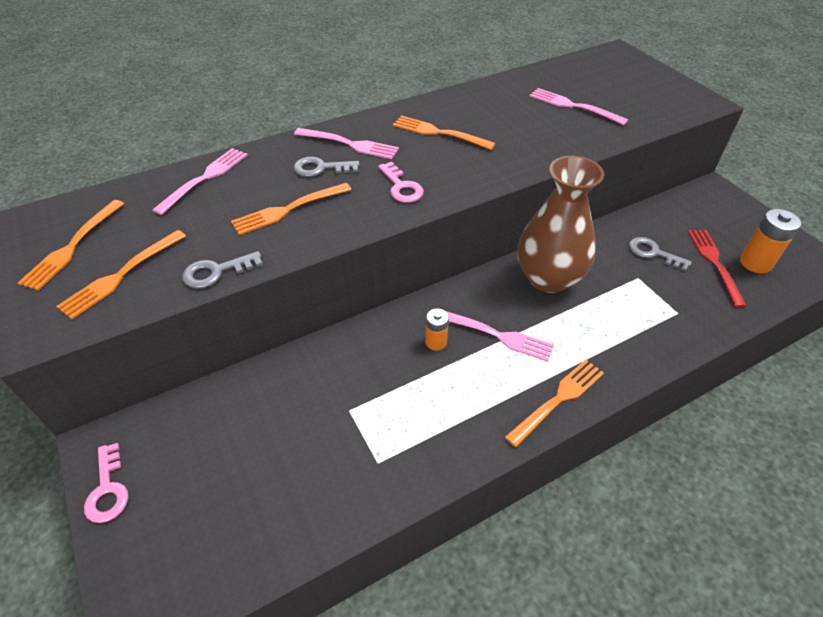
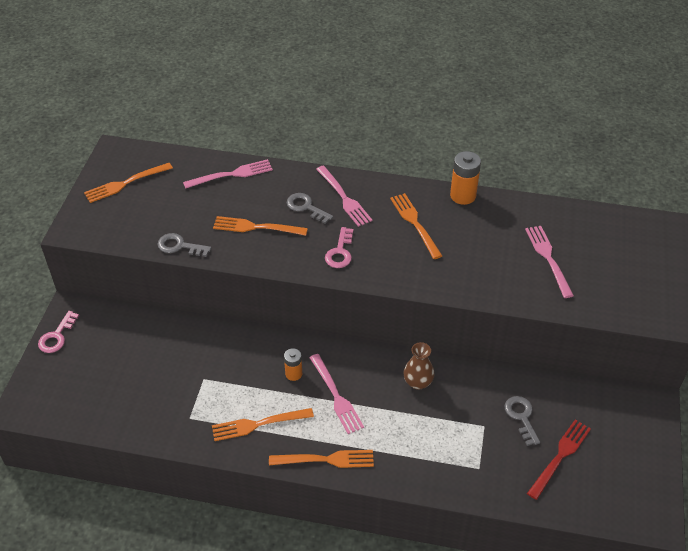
camera: 40 degrees right, 0 degrees up
(121, 275) = (133, 218): orange fork -> orange fork (258, 424)
(548, 278) = (418, 382): brown vase -> brown vase, size x0.48
(755, 263) = (595, 479): orange battery -> orange battery (463, 196)

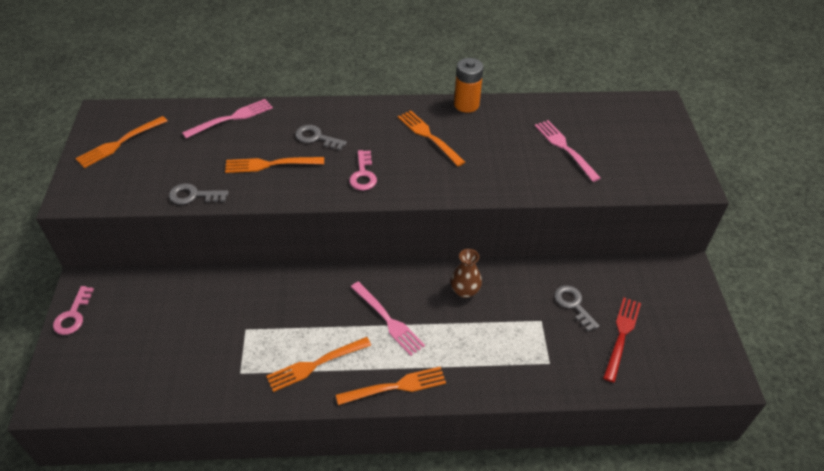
camera: 15 degrees left, 0 degrees up
(293, 374) = (339, 306): orange battery -> none
(344, 198) = (352, 123): pink fork -> none

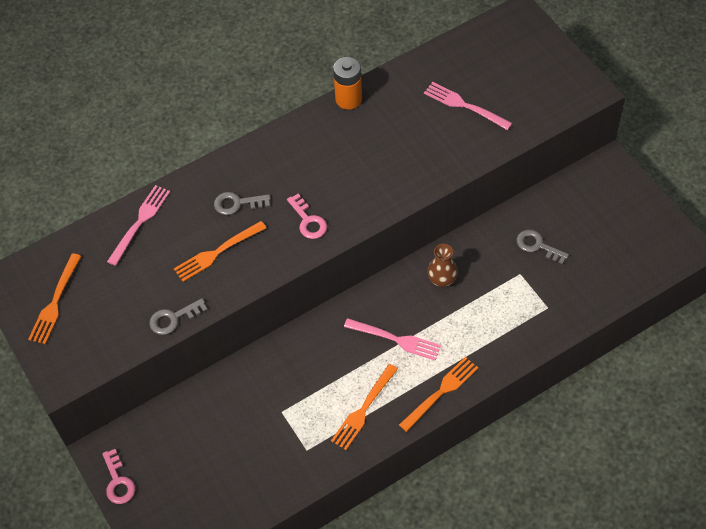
camera: 25 degrees left, 10 degrees up
(429, 136) = (338, 151): orange fork -> none
(621, 335) = (590, 254): red fork -> none

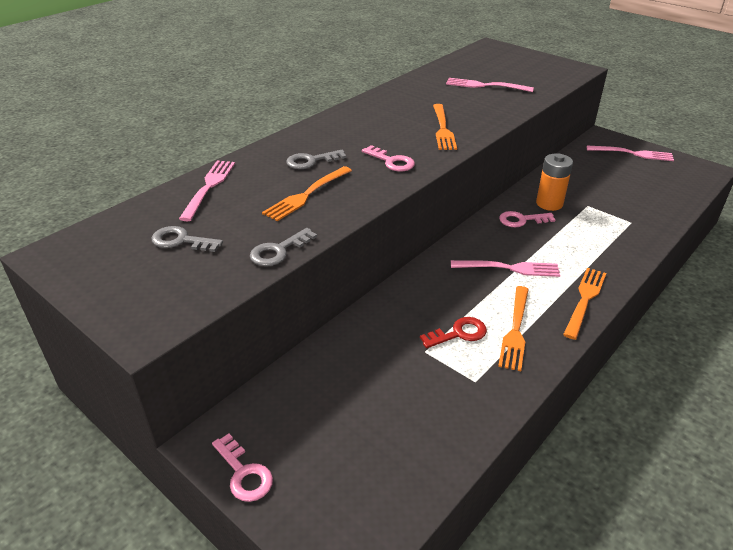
camera: 20 degrees left, 20 degrees down
(55, 302) = (120, 262): orange fork -> orange fork (443, 129)
(316, 401) = (459, 333): none -> red key
(348, 99) = (382, 94): orange battery -> orange battery (549, 203)
(442, 279) = (521, 220): brown vase -> pink key
(537, 246) = (587, 187): grey key -> grey key (181, 241)
(623, 202) = (633, 153): none -> pink fork

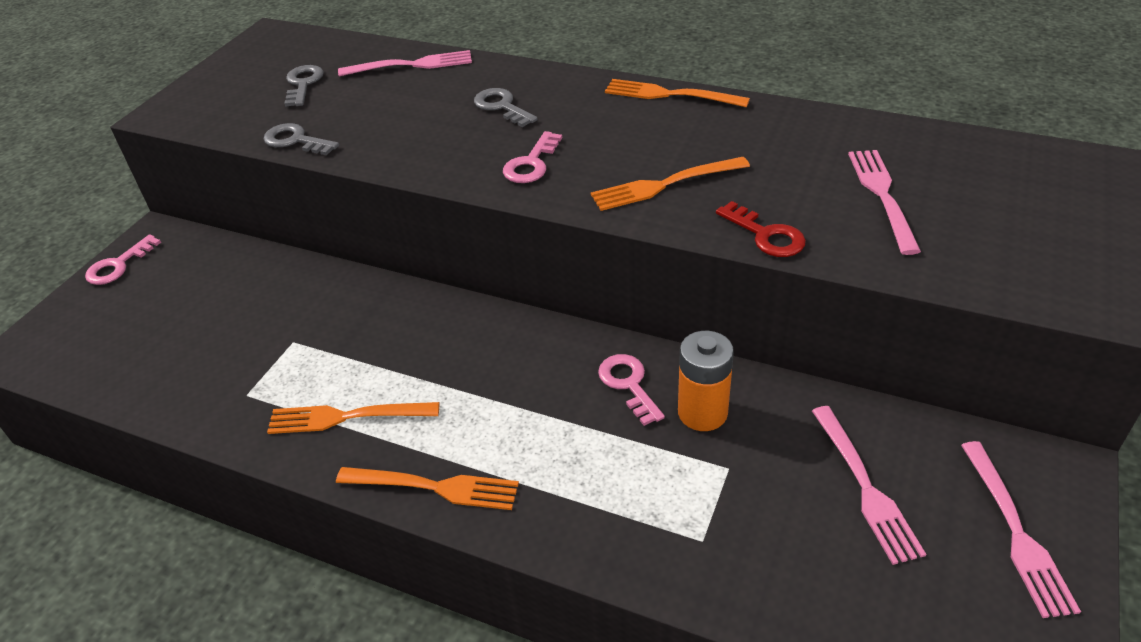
camera: 75 degrees right, 5 degrees up
(307, 195) = (417, 126): orange fork -> orange fork (670, 95)
(459, 333) = (329, 364): red key -> red key (766, 235)
(509, 268) = (486, 389): pink fork -> pink fork (865, 487)

